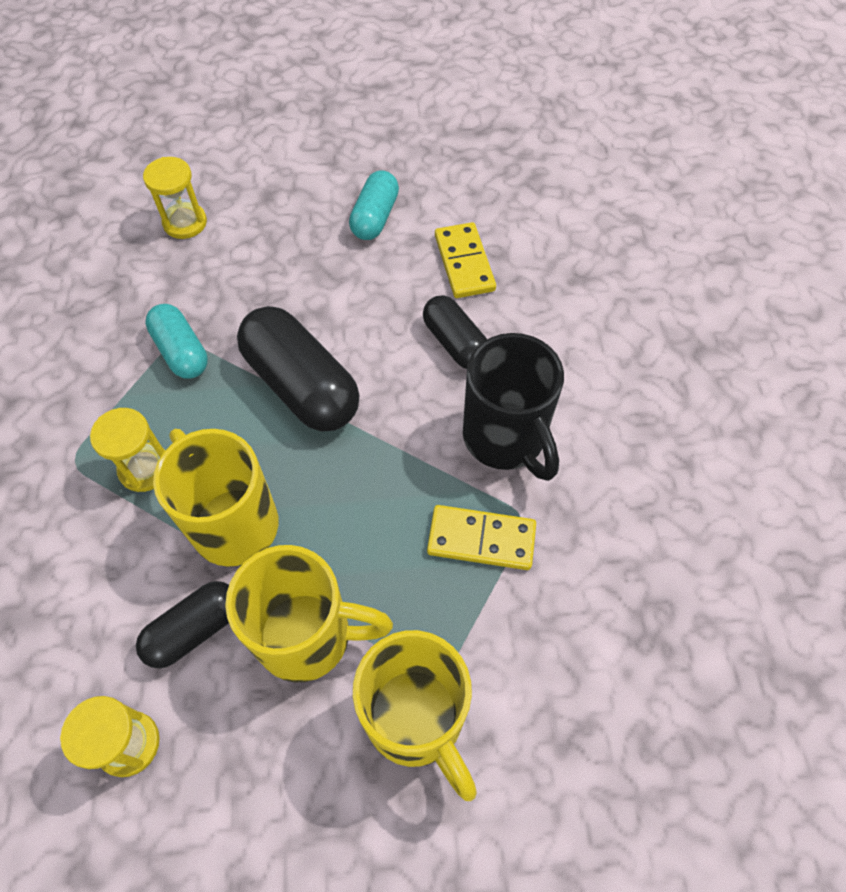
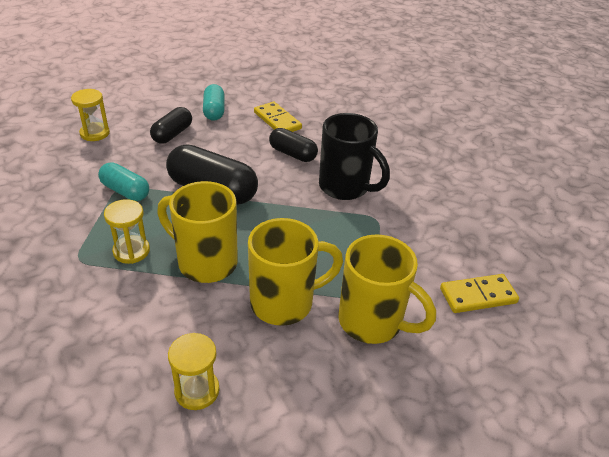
camera: 25 degrees left, 20 degrees down
(194, 629) = (209, 320): black capsule -> black capsule (172, 134)
(481, 539) = (359, 233): yellow domino -> yellow domino (478, 296)

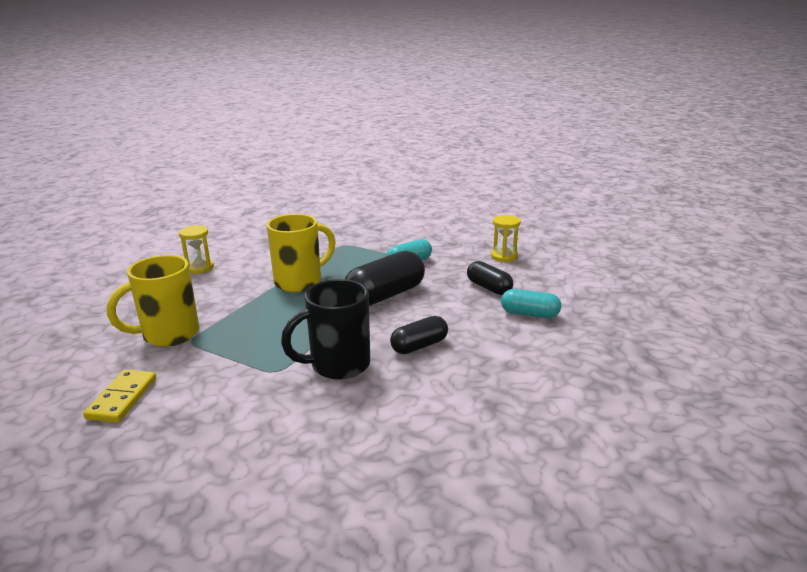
camera: 115 degrees right, 15 degrees down
(131, 251) = (336, 260): yellow hourglass -> none
(277, 120) = (495, 350): yellow domino -> none
(284, 302) = (229, 304): yellow mug -> none

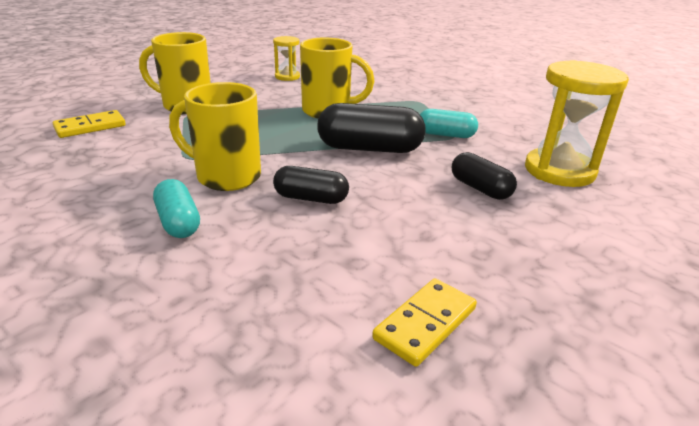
camera: 45 degrees right, 5 degrees up
(338, 365) = (226, 176): black mug -> yellow mug
(489, 288) = (480, 188): black capsule -> black capsule turned 45 degrees counterclockwise
(504, 256) = (559, 171): yellow hourglass -> yellow hourglass, size x1.88
(529, 314) = (474, 232): turquoise capsule -> turquoise capsule (178, 222)
(589, 369) = (425, 323): none -> yellow domino

